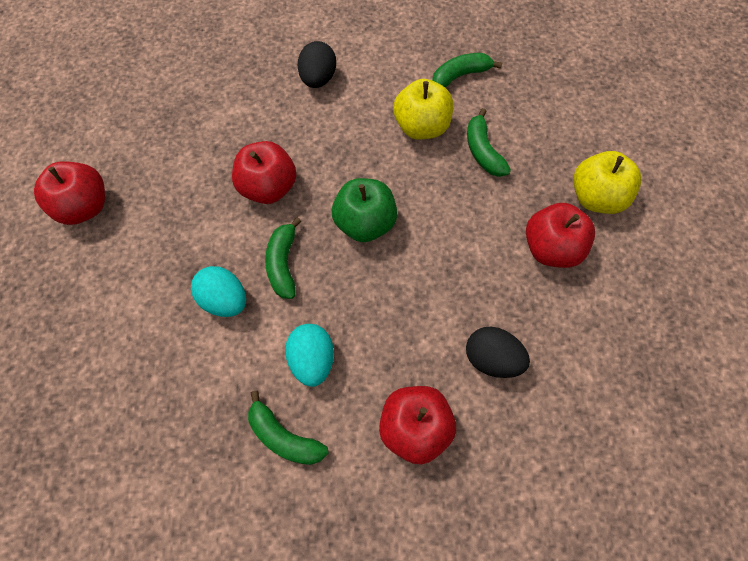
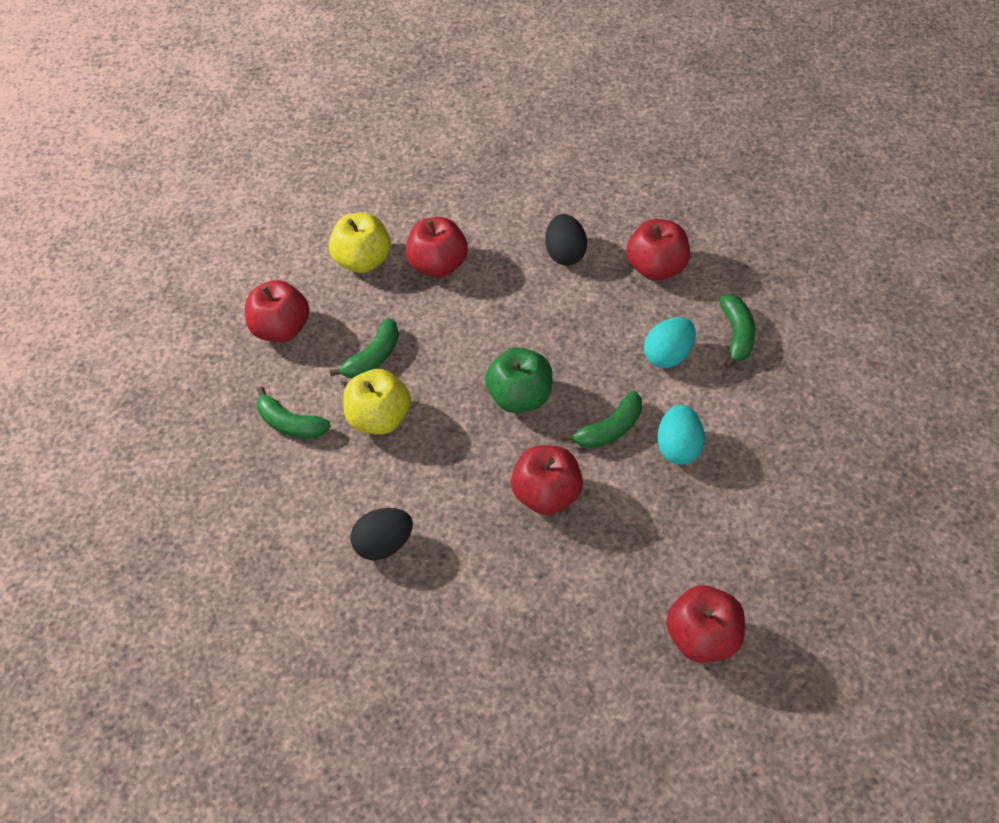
camera: 120 degrees left, 10 degrees down
(557, 110) = (282, 328): none -> red apple

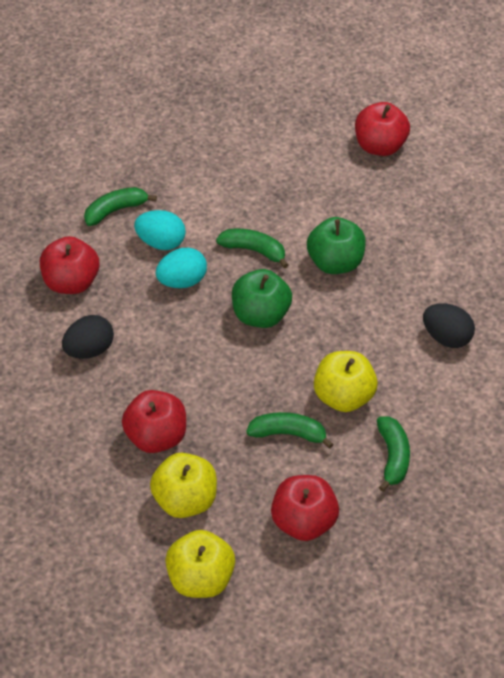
camera: 125 degrees left, 5 degrees down
(288, 243) = (201, 579): none -> yellow apple
(547, 494) = (335, 263): red apple -> green apple
(679, 447) = (243, 207): turquoise egg -> turquoise egg (182, 281)

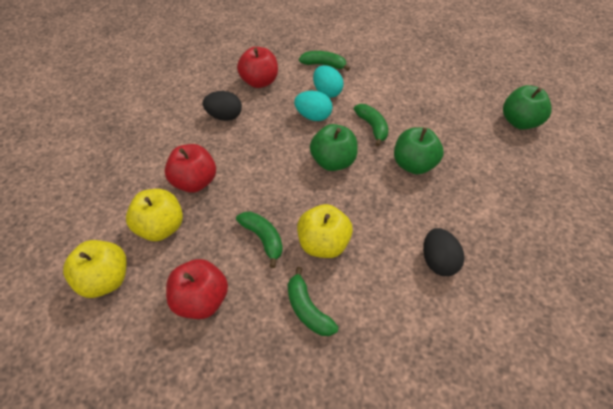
camera: 45 degrees right, 0 degrees up
(380, 146) = (519, 122): red apple -> green apple
(393, 457) = (307, 310): green banana -> green banana turned 105 degrees clockwise

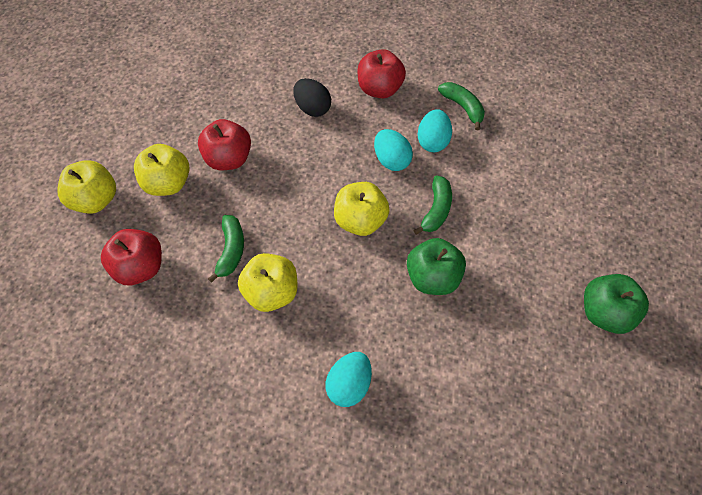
camera: 40 degrees right, 10 degrees up
(307, 310) = (204, 337): green banana -> none
(333, 162) = (360, 221): green apple -> yellow apple
(438, 262) = (349, 385): black egg -> turquoise egg

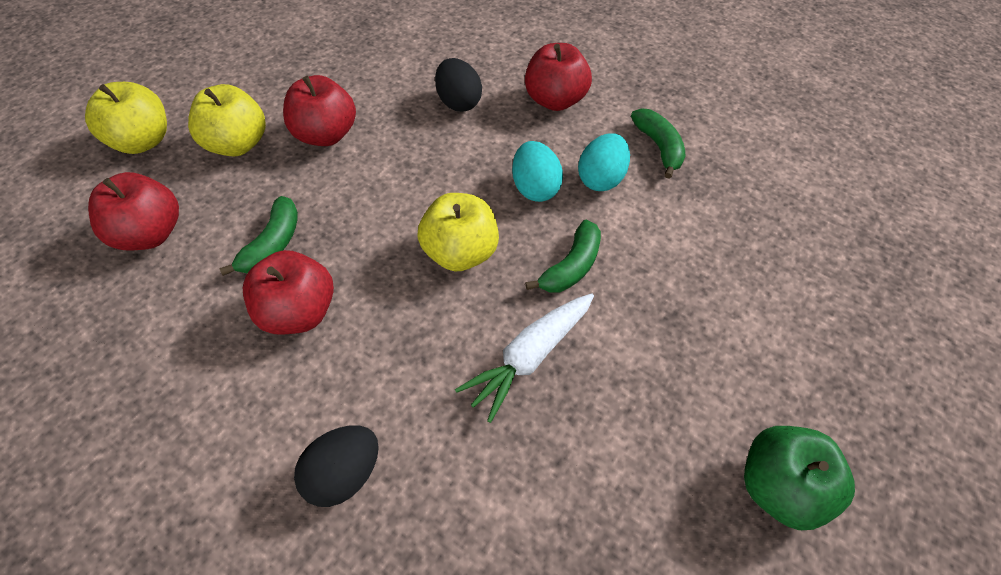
camera: 15 degrees right, 5 degrees down
(271, 292) = (298, 312): yellow apple -> red apple
(349, 385) = (343, 475): turquoise egg -> black egg
(432, 278) = (529, 357): green apple -> white carrot

